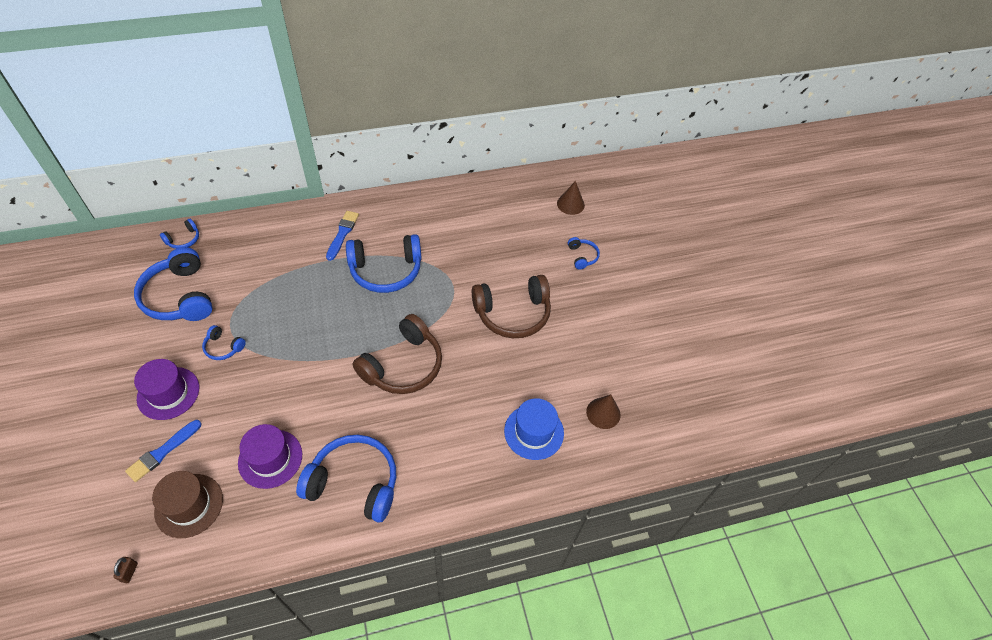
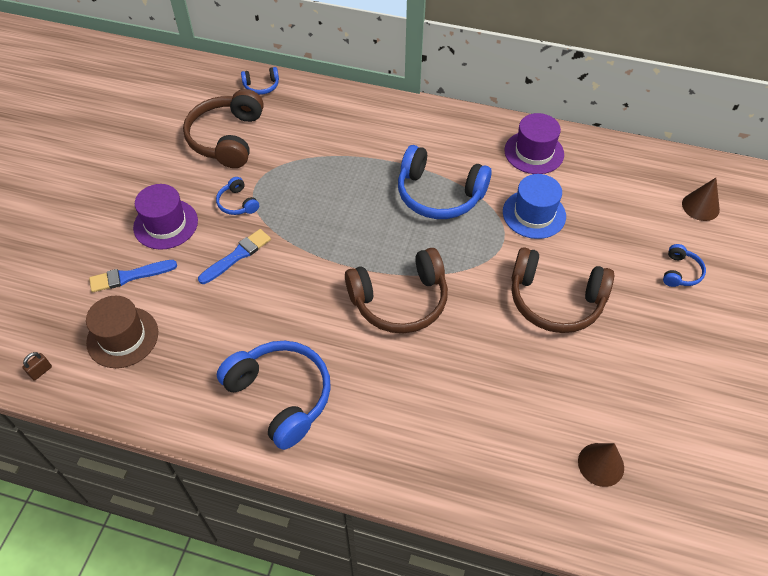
camera: 35 degrees right, 0 degrees up
(179, 296) = (227, 138): blue headphones -> brown headphones
(270, 458) = (217, 330): purple hat -> purple hat (534, 152)
(342, 234) = (415, 139): blue brush -> blue brush (237, 256)
(534, 432) = (503, 442): blue hat -> blue hat (534, 214)

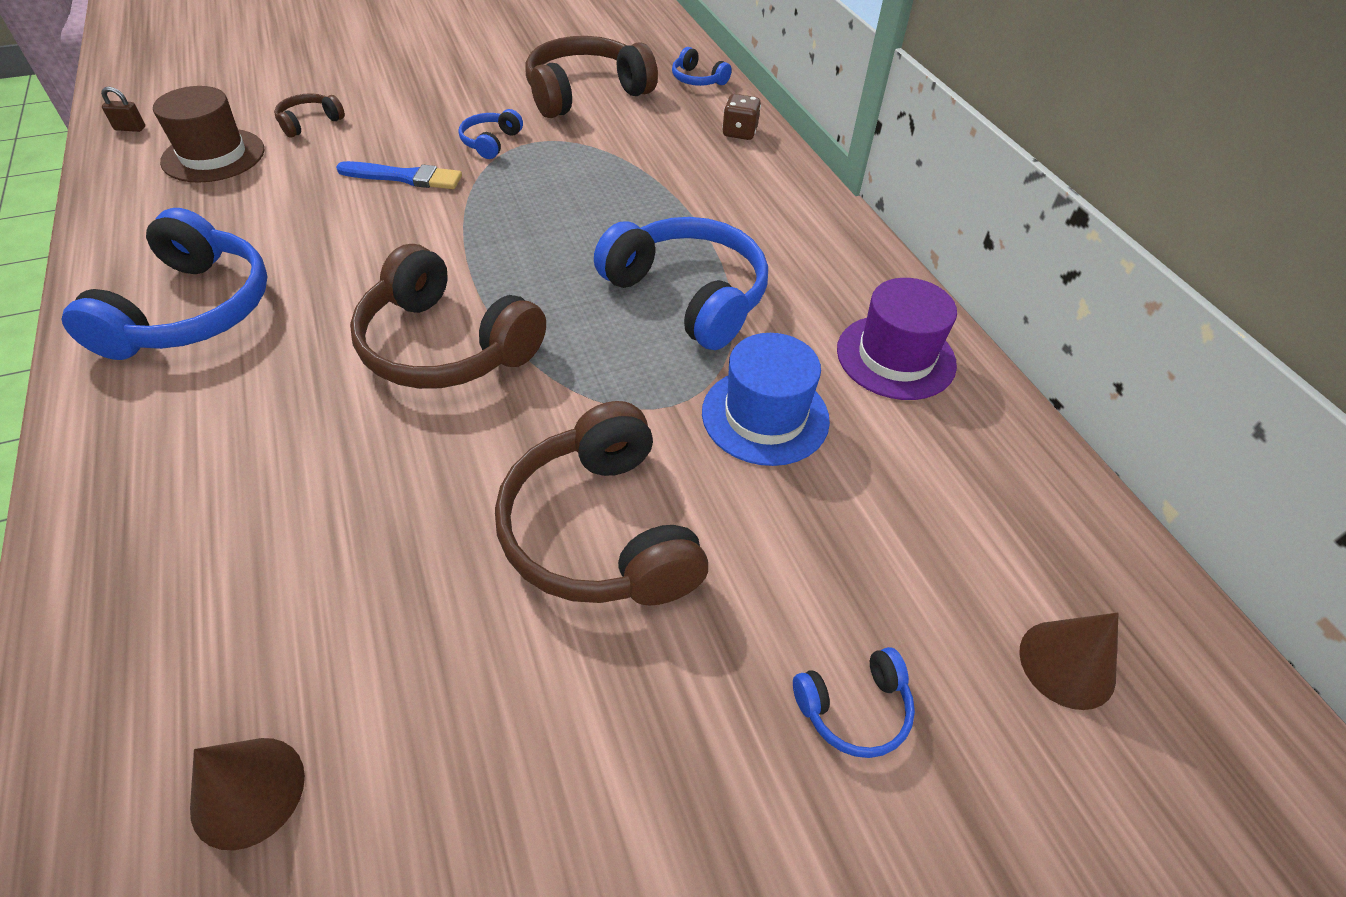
camera: 50 degrees right, 5 degrees down
(130, 276) = (309, 122): blue brush -> brown headphones
(165, 224) = (409, 111): purple hat -> none
(329, 100) = (739, 132): none -> brown dice
(439, 194) = (688, 295): blue headphones -> blue headphones turned 150 degrees clockwise

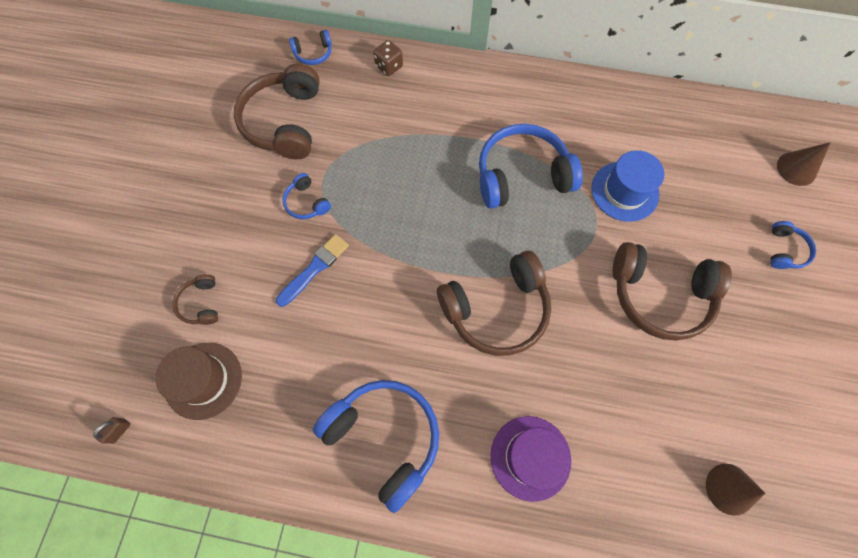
camera: 55 degrees left, 20 degrees up
(895, 357) = (615, 115): purple hat -> purple hat (530, 457)

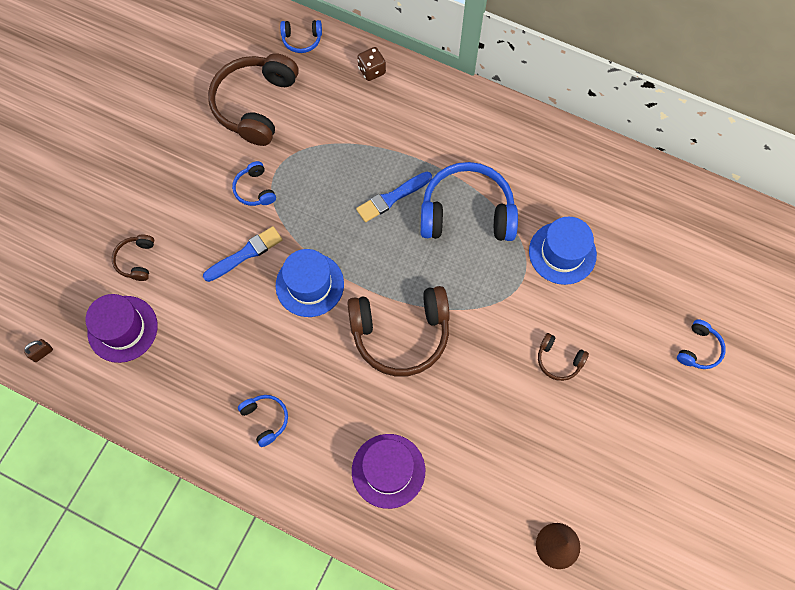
camera: 15 degrees right, 0 degrees up
(203, 380) = (122, 329): brown hat -> purple hat
(384, 437) = (266, 419): blue headphones -> blue headphones, size x0.47
(389, 283) = (309, 284): none -> blue hat
(445, 178) = (392, 198): none -> blue brush
(659, 295) = (558, 360): brown headphones -> brown headphones, size x0.47
(796, 168) = (745, 272): brown cone -> none

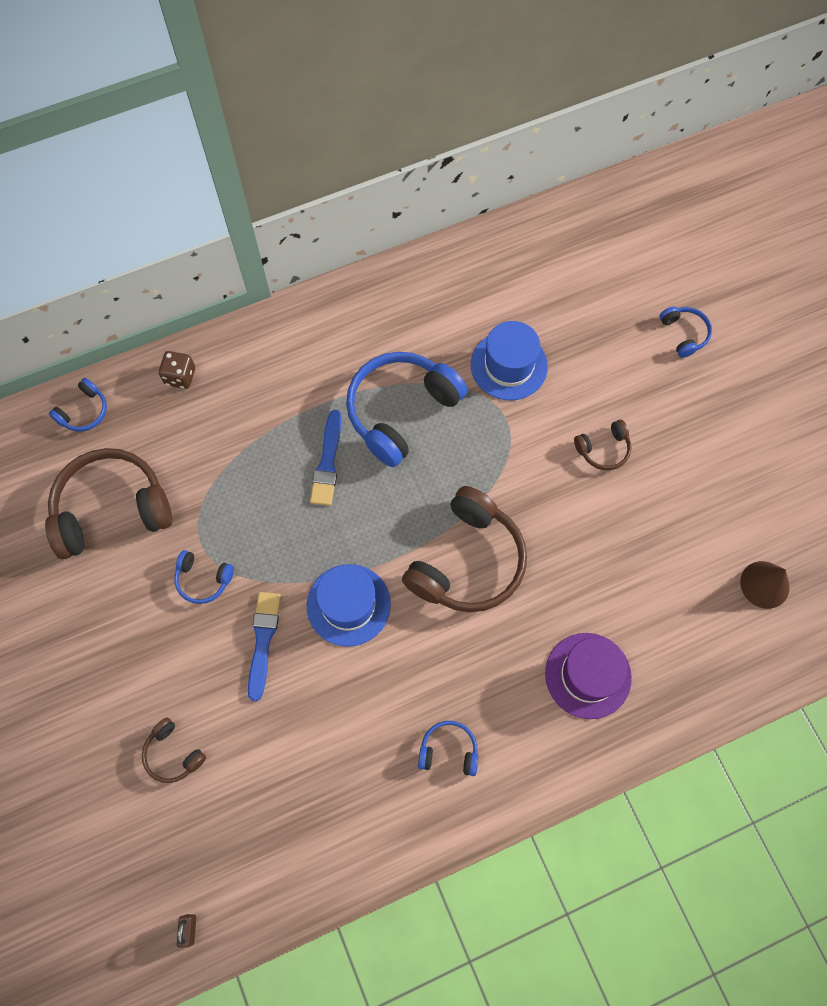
camera: 50 degrees left, 0 degrees up
(122, 329) = (235, 823): purple hat -> none
(255, 105) = (111, 509): brown headphones -> brown headphones turned 105 degrees clockwise

